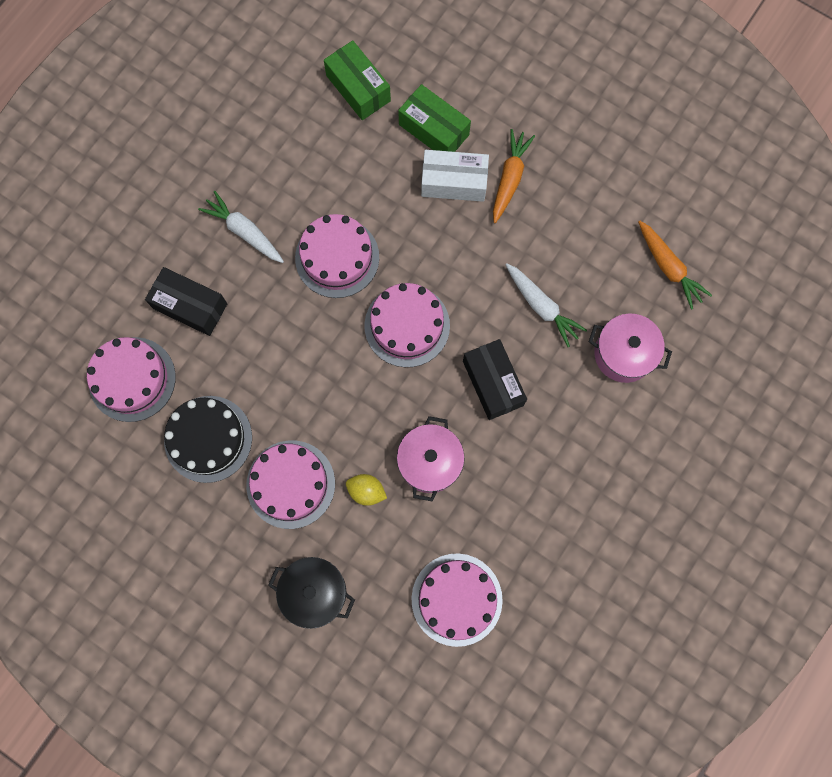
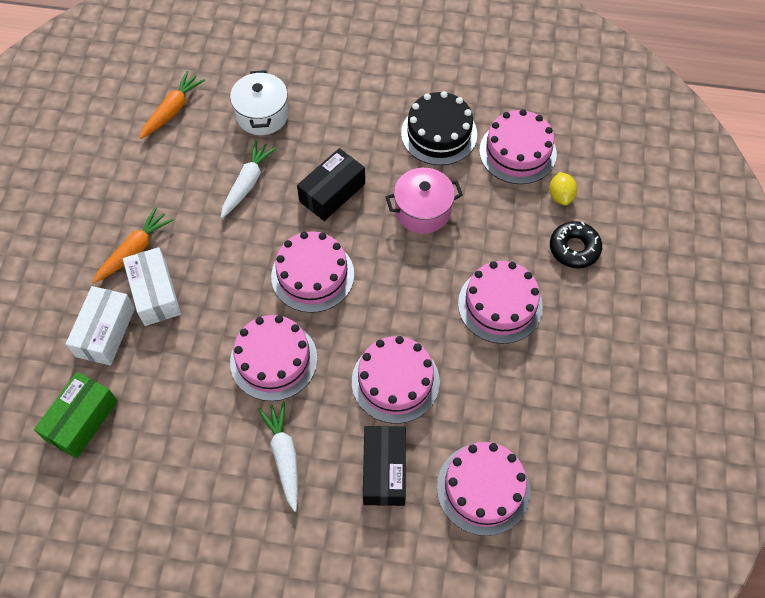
camera: 115 degrees left, 15 degrees down
(208, 439) = (500, 390): black cake -> black cake (439, 134)
(244, 232) = (284, 456): white carrot -> white carrot turned 150 degrees clockwise
(264, 352) = (395, 381): none -> pink cake
(314, 592) = (574, 248): black pot -> black donut
(366, 491) = (472, 246): yellow lemon -> yellow lemon (560, 196)
(434, 130) = (105, 332): green box -> white box
(509, 179) = (134, 250): orange carrot -> orange carrot turned 135 degrees clockwise
(623, 354) = (262, 115): pink pot -> white pot

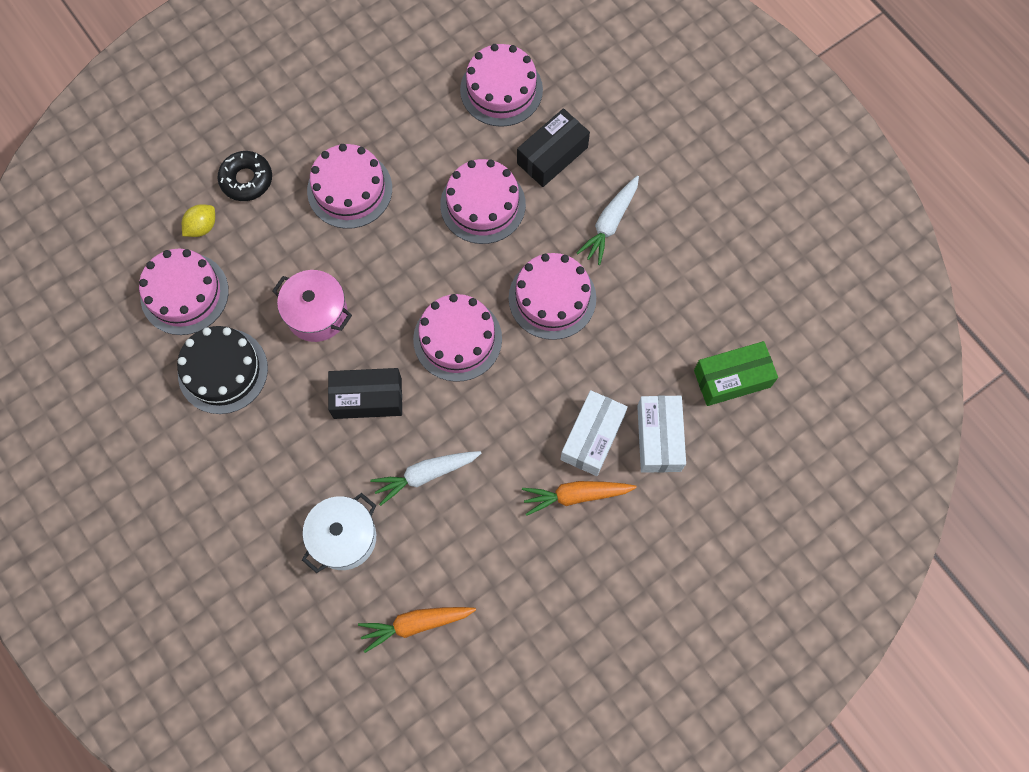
camera: 135 degrees left, 10 degrees up
(105, 332) = (659, 438): white box -> white box turned 60 degrees counterclockwise

